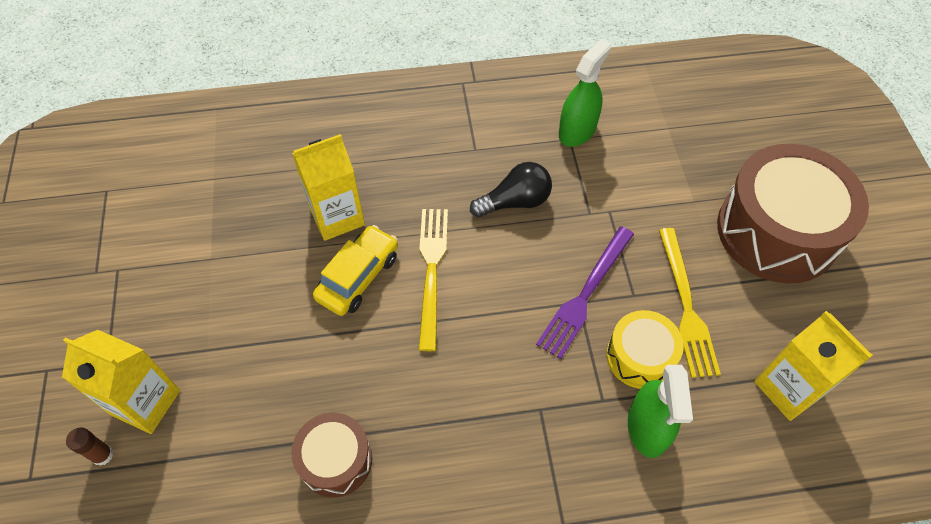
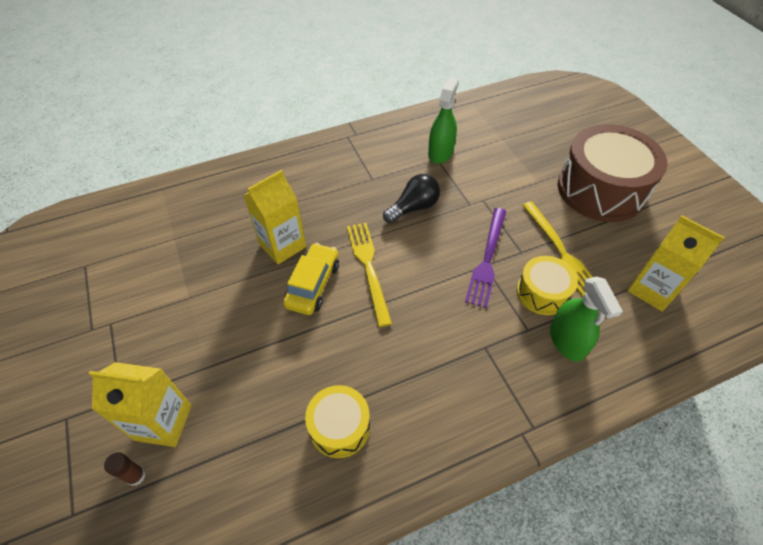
camera: 15 degrees left, 5 degrees down
(335, 460) = (339, 427): brown drum -> yellow drum

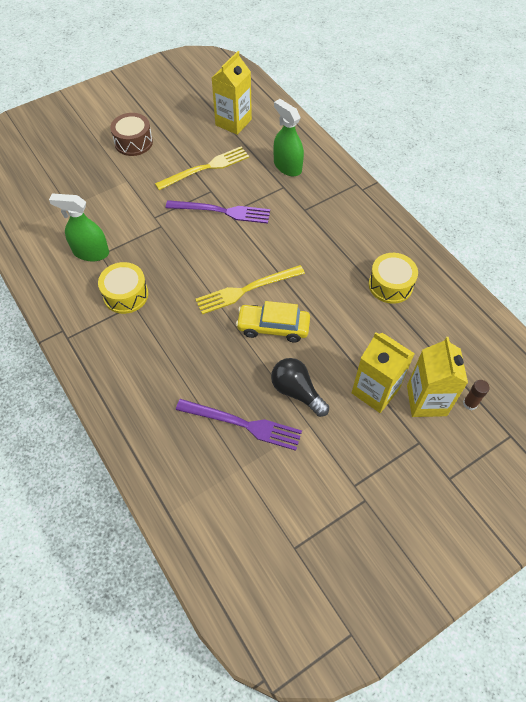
camera: 100 degrees left, 5 degrees up
(214, 245) = (243, 424): none -> purple fork
(282, 245) = (233, 362): yellow carton -> yellow carton (375, 391)
(413, 207) = (170, 266): black light bulb -> black light bulb (296, 391)
(542, 293) = (249, 179): yellow drum -> yellow drum (126, 295)
(567, 341) = (287, 166): green spray bottle -> green spray bottle turned 105 degrees counterclockwise
(601, 189) = (133, 142): brown drum -> brown drum, size x0.52

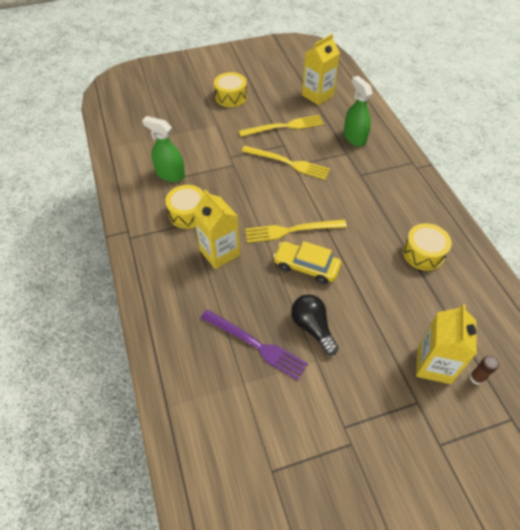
camera: 15 degrees right, 5 degrees down
(133, 142) = (231, 97): brown drum -> yellow drum
(222, 211) = (288, 163): purple fork -> yellow fork
(375, 391) = (386, 344): yellow carton -> yellow carton (219, 252)

